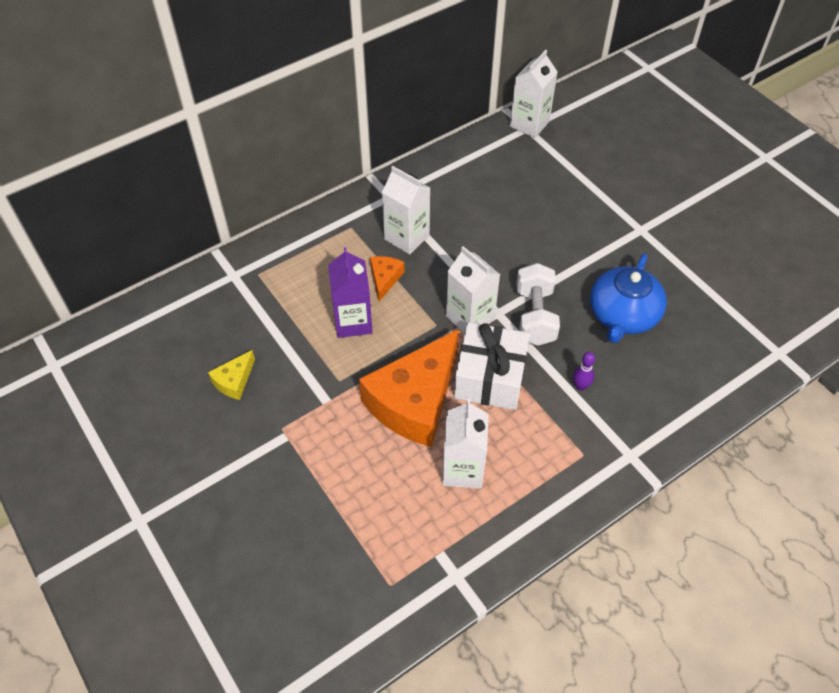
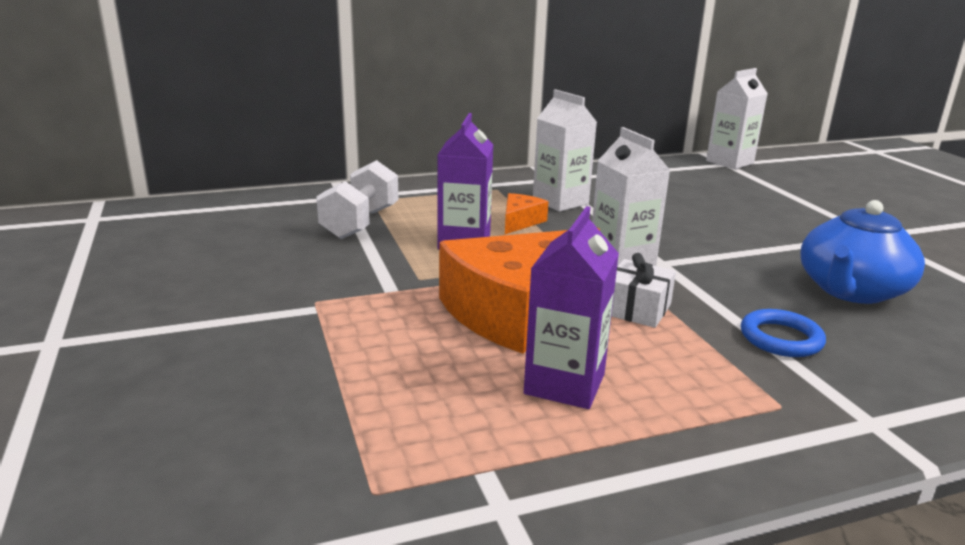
camera: 15 degrees right, 30 degrees down
(234, 381) = (285, 258): yellow cheese -> none
(463, 469) = (564, 384): white carton -> purple carton
(490, 378) = (636, 309): white gift -> white gift, size x0.58
(535, 316) = (715, 272): white dumbbell -> white dumbbell (360, 223)
(580, 386) = (781, 338): purple bowling pin -> blue ring

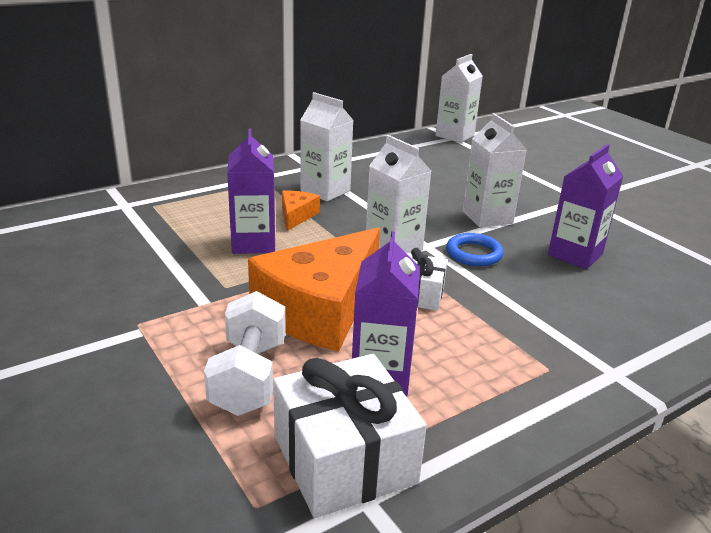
camera: 15 degrees left, 5 degrees up
(360, 223) = (151, 233): white dumbbell -> white dumbbell (249, 377)
(492, 462) = (344, 459): none -> white gift
(746, 242) = (487, 217): none -> white carton
(781, 338) = (534, 307): blue ring -> blue ring (474, 254)
(851, 290) = (575, 254): blue teapot -> purple carton

